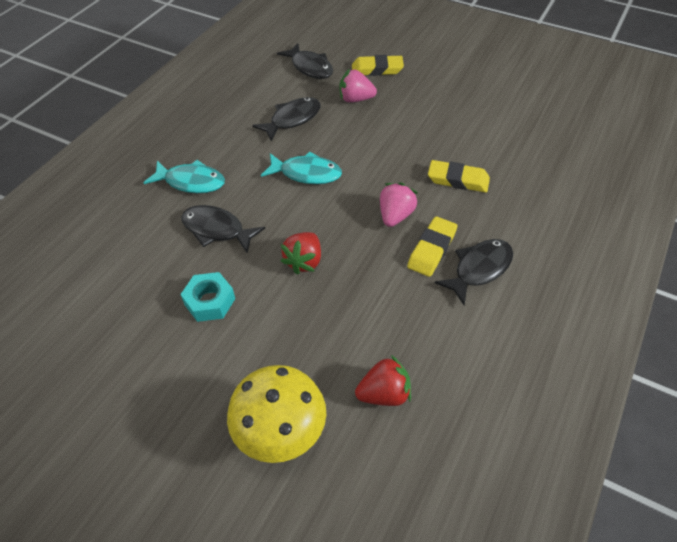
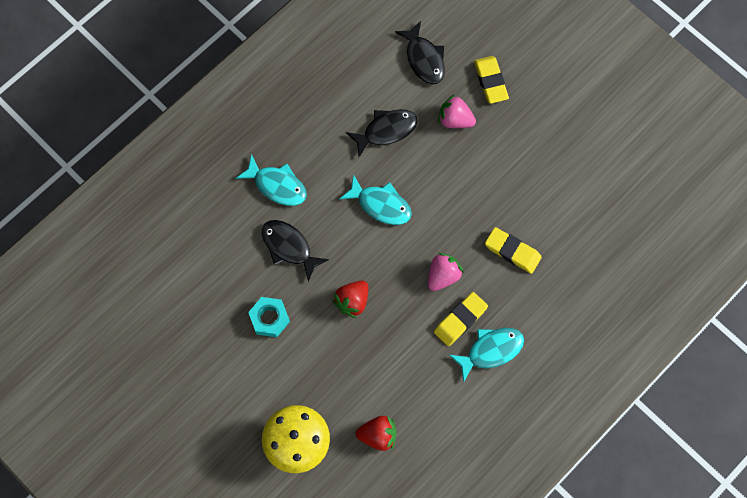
camera: 15 degrees right, 20 degrees up
(377, 69) = (490, 81): yellow eraser -> yellow eraser turned 60 degrees clockwise
(479, 269) = (491, 350): black fish -> turquoise fish

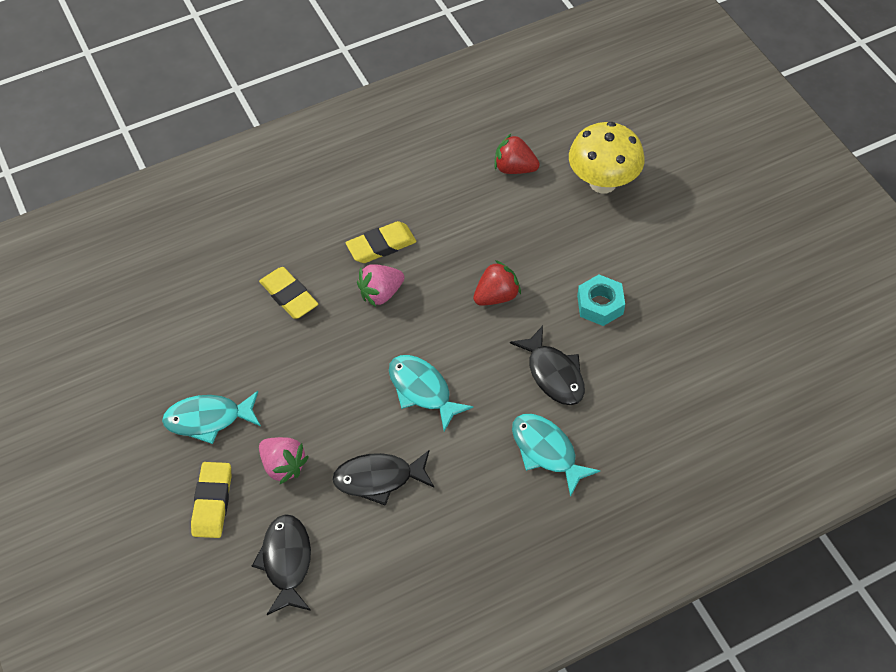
camera: 160 degrees left, 15 degrees down
(491, 350) = (361, 209): turquoise fish -> turquoise fish (208, 419)

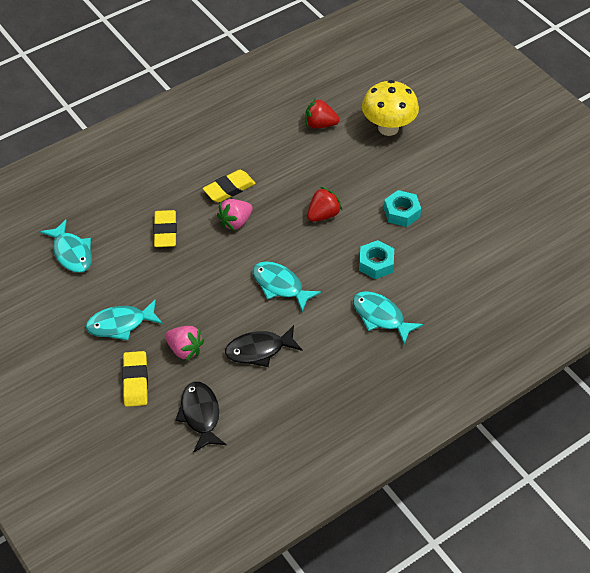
camera: 10 degrees left, 5 degrees down
(165, 311) = (71, 253): none -> turquoise fish
(289, 296) = (165, 231): yellow eraser -> yellow eraser turned 45 degrees clockwise
(553, 374) = (376, 264): black fish -> turquoise nut

